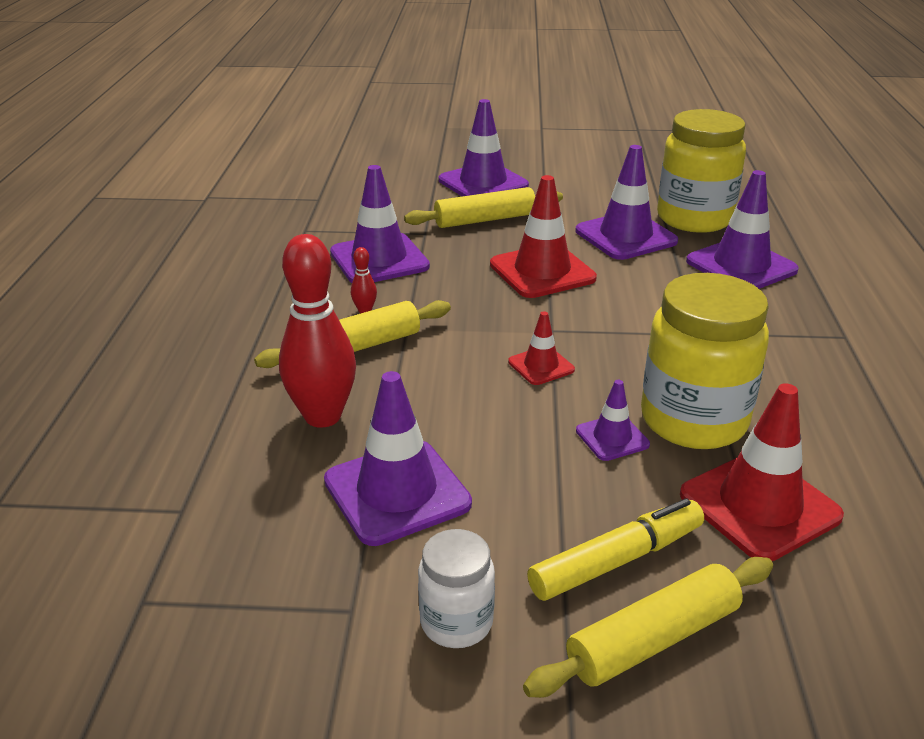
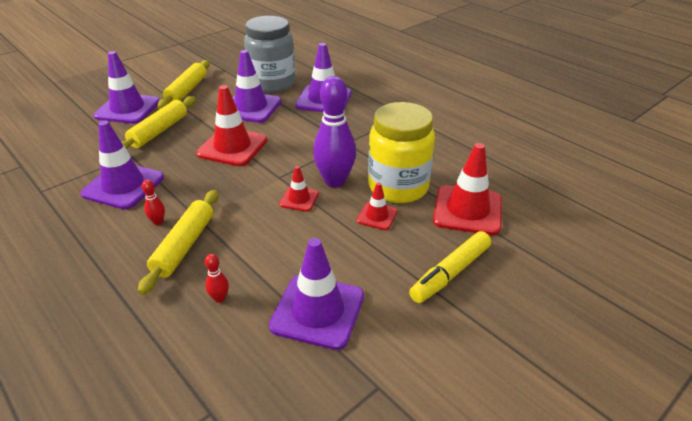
camera: 45 degrees left, 5 degrees up
(323, 416) = (219, 298): red bowling pin -> red bowling pin, size x0.42
(456, 622) = (429, 352): white jar -> none
(612, 438) = (377, 216): purple traffic cone -> red traffic cone
(615, 369) = (335, 181): none -> purple bowling pin
(615, 561) = (451, 273): yellow marker -> yellow marker turned 150 degrees counterclockwise
(653, 639) = (505, 296): yellow rolling pin -> yellow rolling pin (187, 90)
(694, 219) = (272, 84): yellow jar -> grey jar

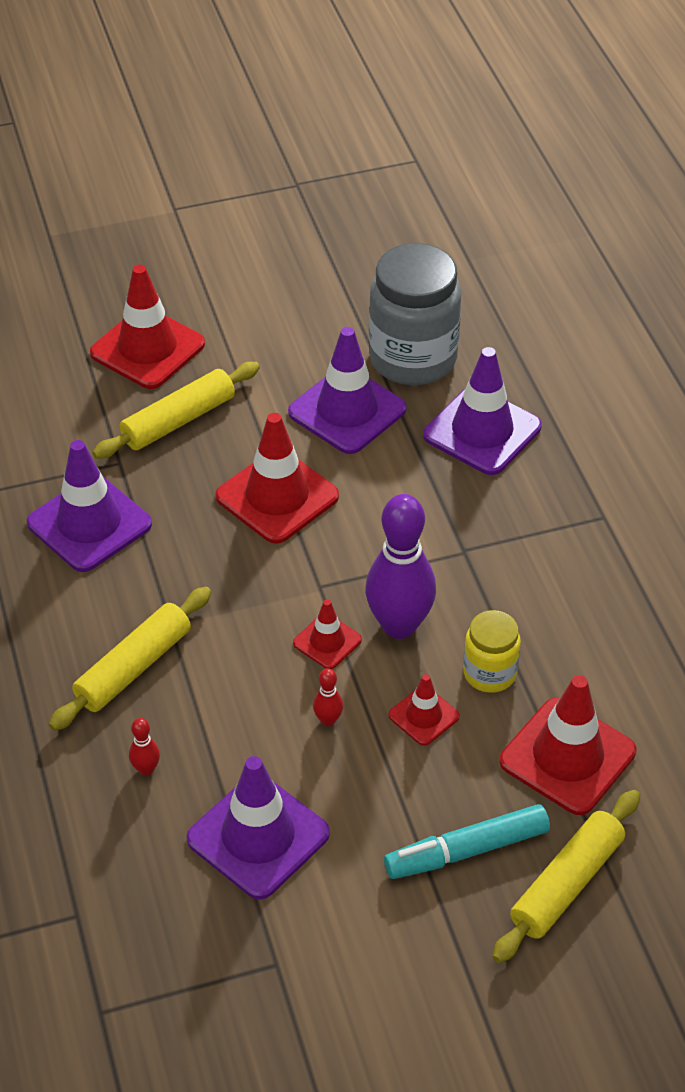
camera: 25 degrees right, 10 degrees up
(128, 109) = (147, 349): purple traffic cone -> red traffic cone
(158, 222) = (114, 611): red bowling pin -> red bowling pin (328, 720)
(187, 90) = (259, 331): yellow rolling pin -> yellow rolling pin (567, 884)
(398, 187) = (489, 673): yellow jar -> yellow jar, size x0.53
(451, 273) = (467, 850): yellow marker -> turquoise marker

